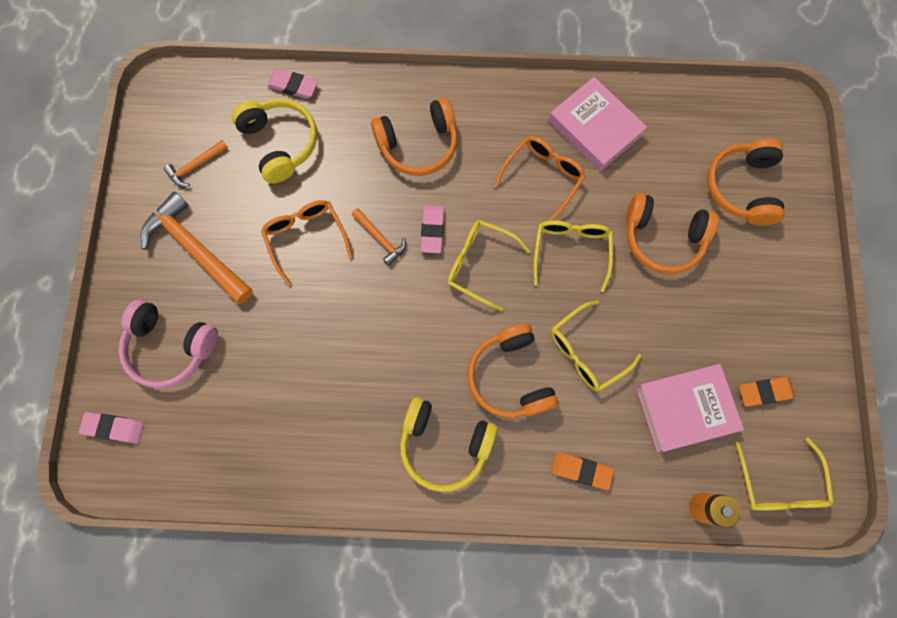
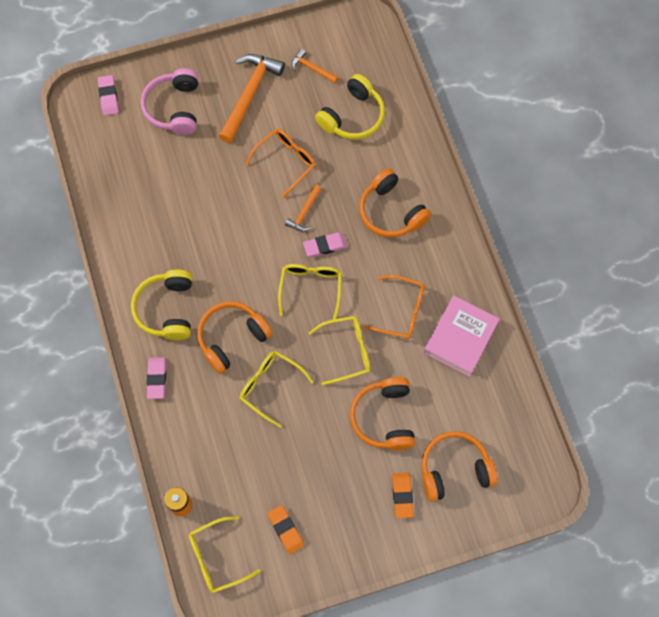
camera: 70 degrees right, 5 degrees down
(293, 86) = (403, 107): pink eraser -> pink eraser (157, 378)
(581, 470) = (179, 409): orange eraser -> orange eraser (402, 495)
(685, 408) = (251, 472): pink book -> none

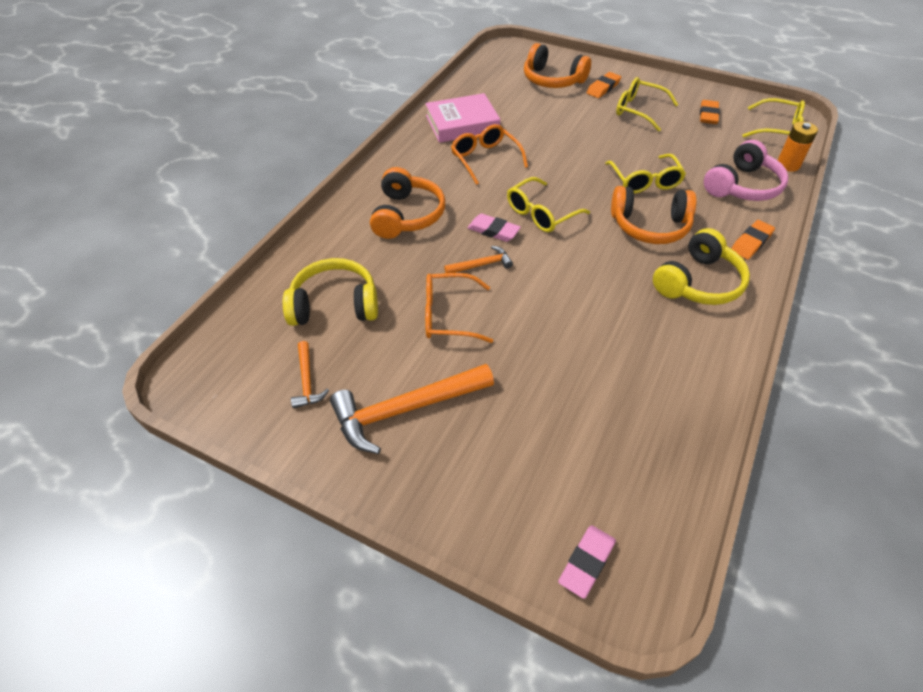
camera: 135 degrees left, 20 degrees down
(157, 378) = (751, 242): pink eraser -> orange eraser
(174, 108) = (509, 469): pink headphones -> pink headphones (742, 186)
(347, 351) = (556, 164): yellow glasses -> yellow glasses (638, 110)
(384, 417) = (571, 121): orange headphones -> none

